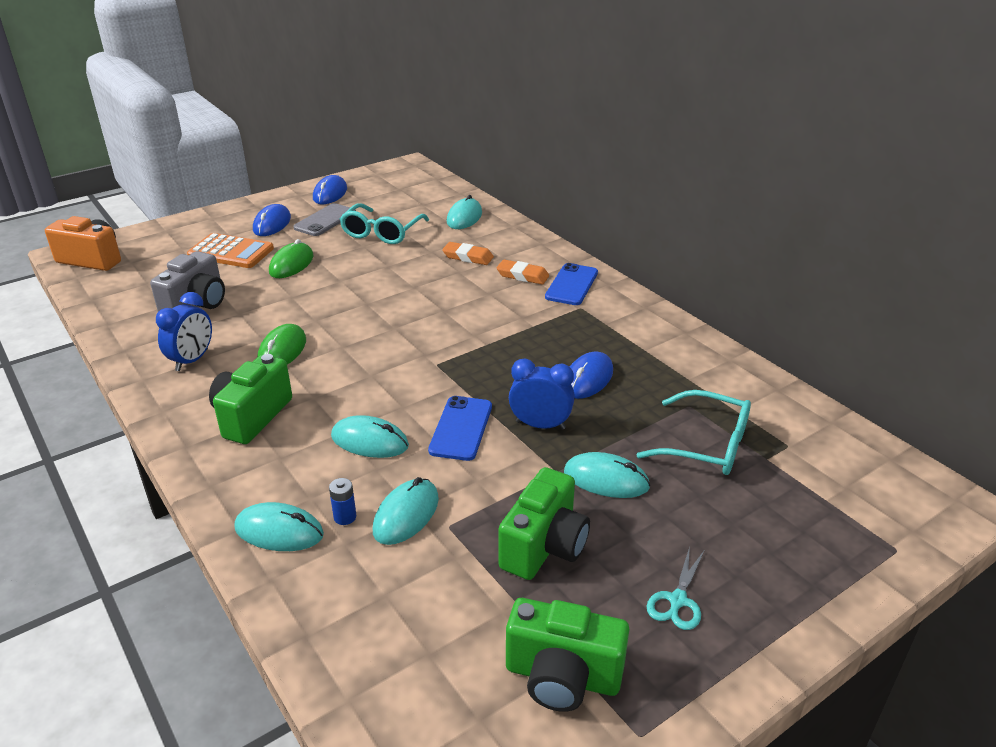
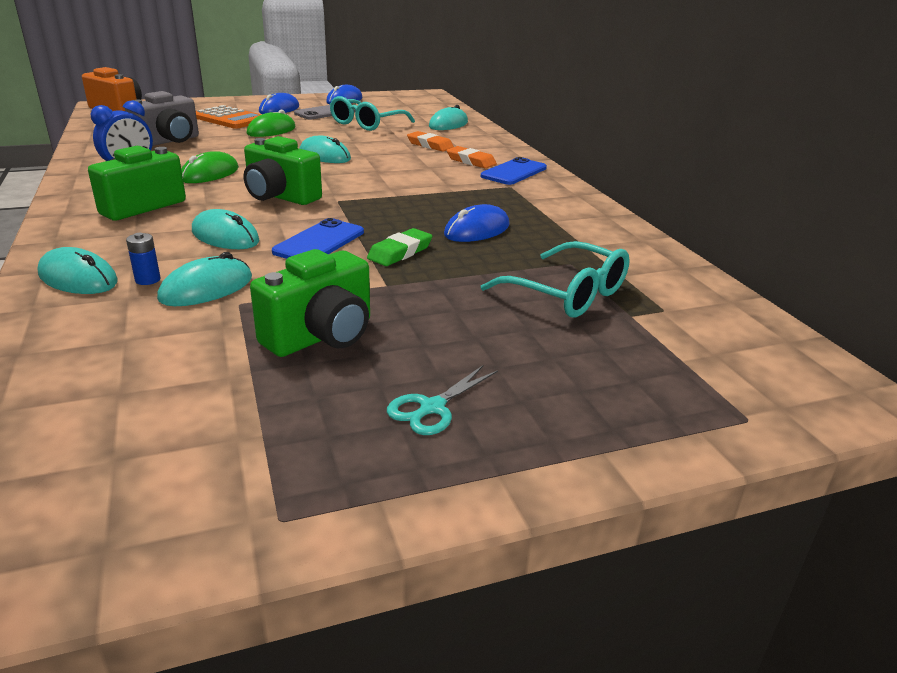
camera: 15 degrees right, 5 degrees down
(540, 425) = (400, 252): blue clock -> green eraser
(562, 677) = (240, 443): green camera -> green camera (280, 197)
(606, 479) = (434, 300): turquoise mouse -> turquoise mouse (324, 156)

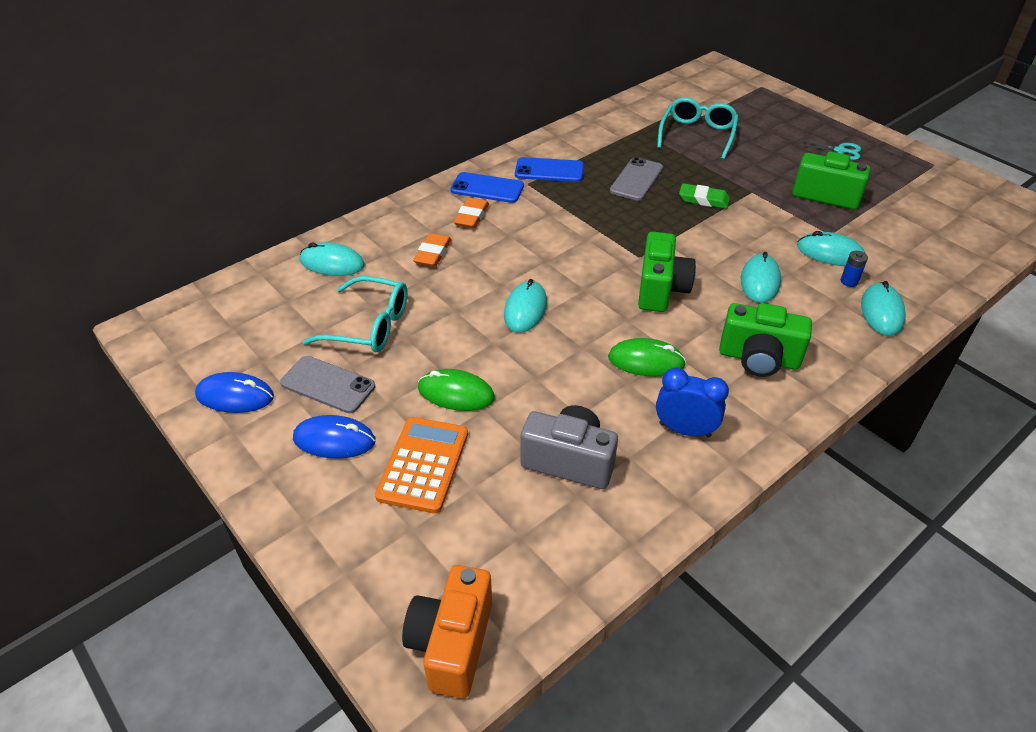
camera: 110 degrees left, 15 degrees up
(319, 242) = (723, 236): blue phone -> blue phone (549, 170)
(477, 230) = (636, 179): blue mouse -> grey phone

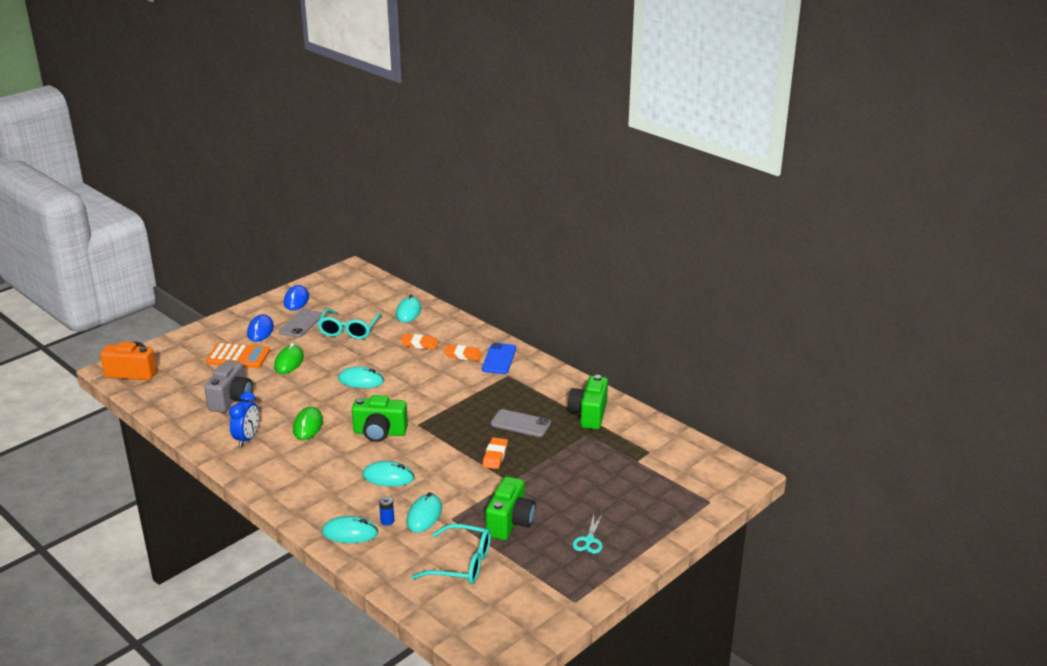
camera: 85 degrees right, 15 degrees down
(549, 170) = (527, 384): blue phone -> none
(697, 135) = (600, 457): turquoise glasses -> turquoise glasses (461, 564)
(703, 199) = (495, 456): green eraser -> orange eraser
(758, 359) = (305, 470): green camera -> green camera (589, 414)

